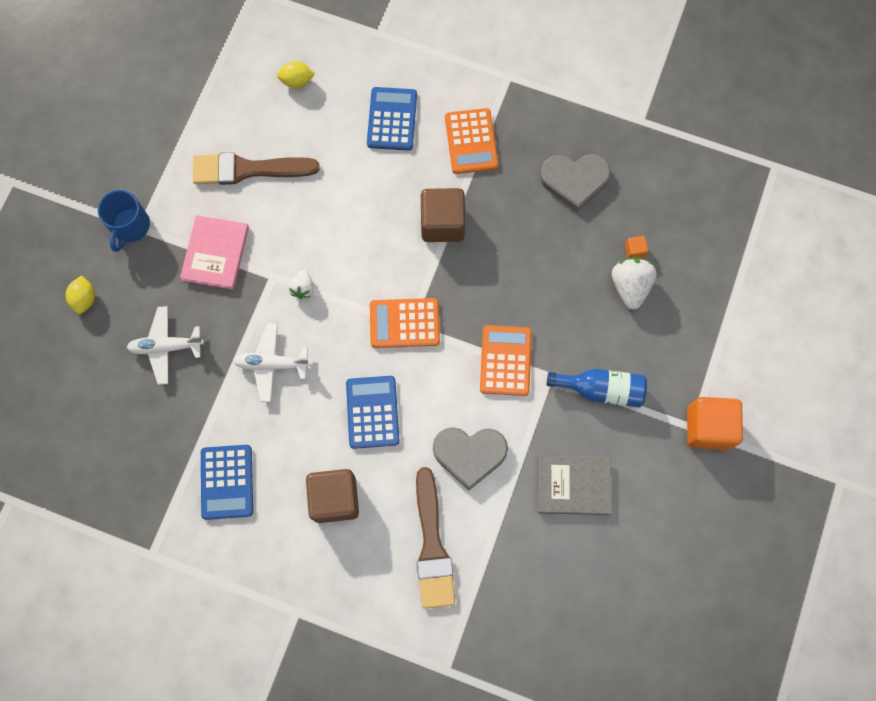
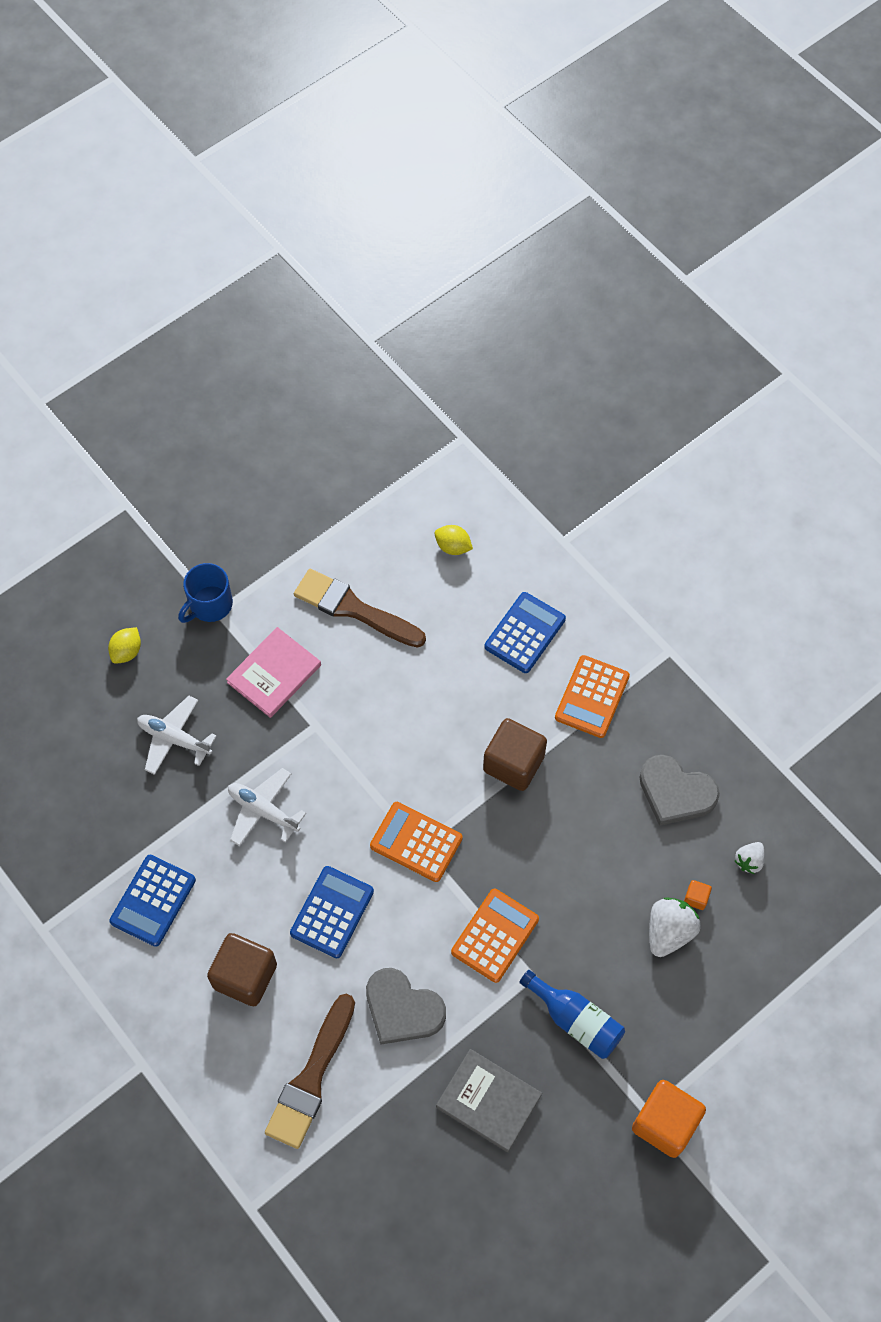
camera: 30 degrees right, 10 degrees down
(303, 288) = (337, 753): white strawberry -> white strawberry (749, 861)

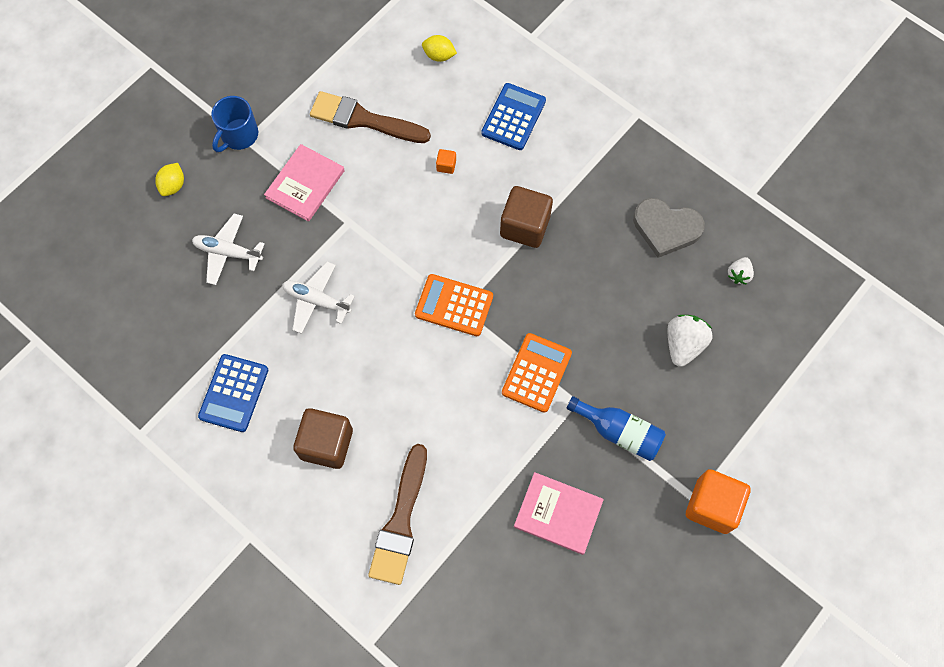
camera: 10 degrees left, 5 degrees up
(332, 912) = (392, 377): blue calculator -> none
(402, 1009) = (469, 448): grey heart -> none
(488, 1101) = (558, 514): grey book -> pink book
(592, 697) = (580, 161): orange calculator -> none
(696, 898) = (700, 313): orange cube -> orange cube (446, 165)

